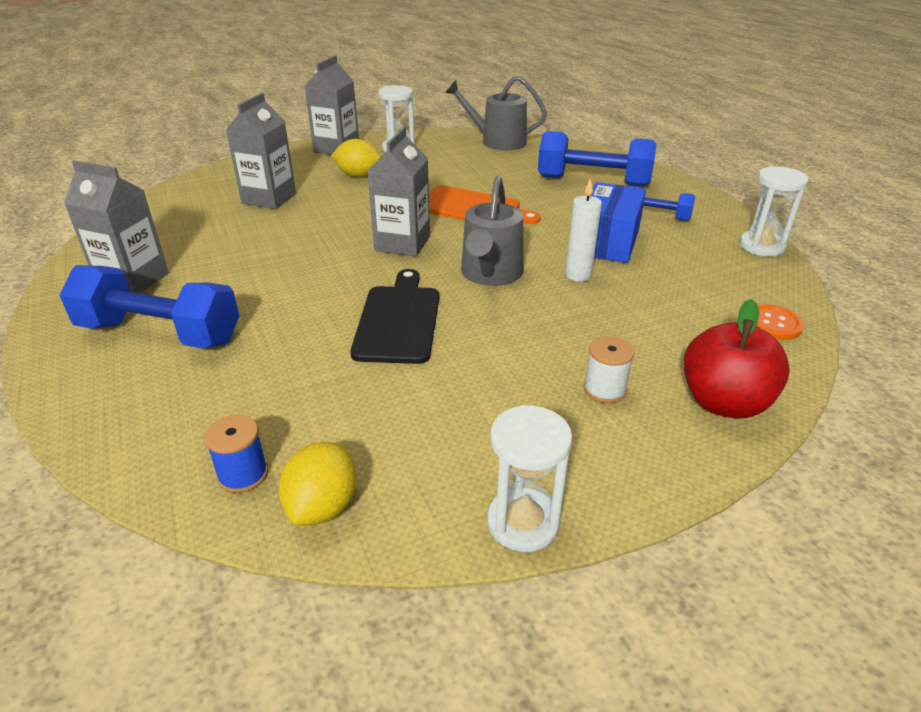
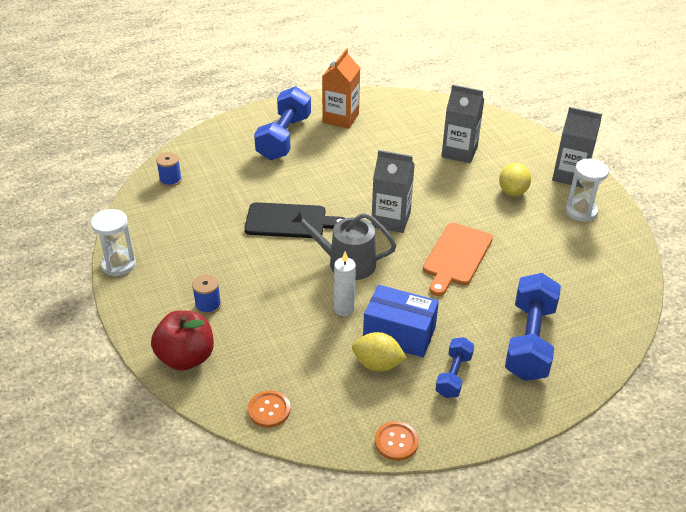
camera: 90 degrees right, 5 degrees up
(133, 280) = (340, 118): grey carton -> orange carton
(323, 506) = (145, 204): yellow lemon -> yellow lemon (377, 364)
(498, 141) = (622, 279): grey watering can -> none
(604, 389) = (208, 305): white spool -> blue spool
(761, 246) = (396, 442): white hourglass -> orange button

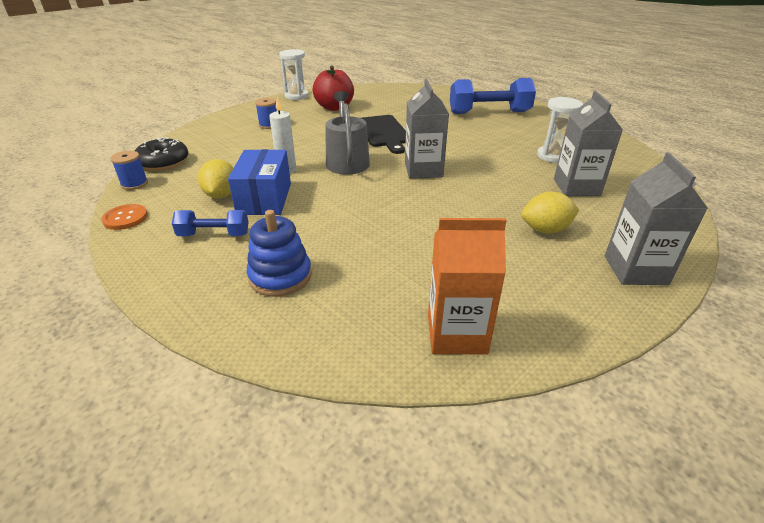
camera: 70 degrees right, 5 degrees down
(170, 180) = (395, 92): blue spool -> blue spool (134, 184)
(186, 358) = (213, 128): red apple -> red apple (334, 107)
(269, 410) = (163, 162): orange button -> black donut
(340, 118) = (547, 126): orange carton -> orange carton (456, 334)
(456, 256) = (395, 211): orange cutting board -> none
(529, 341) = (280, 276): blue dumbbell -> blue stacking toy
(581, 212) = (564, 289): white hourglass -> white hourglass (552, 156)

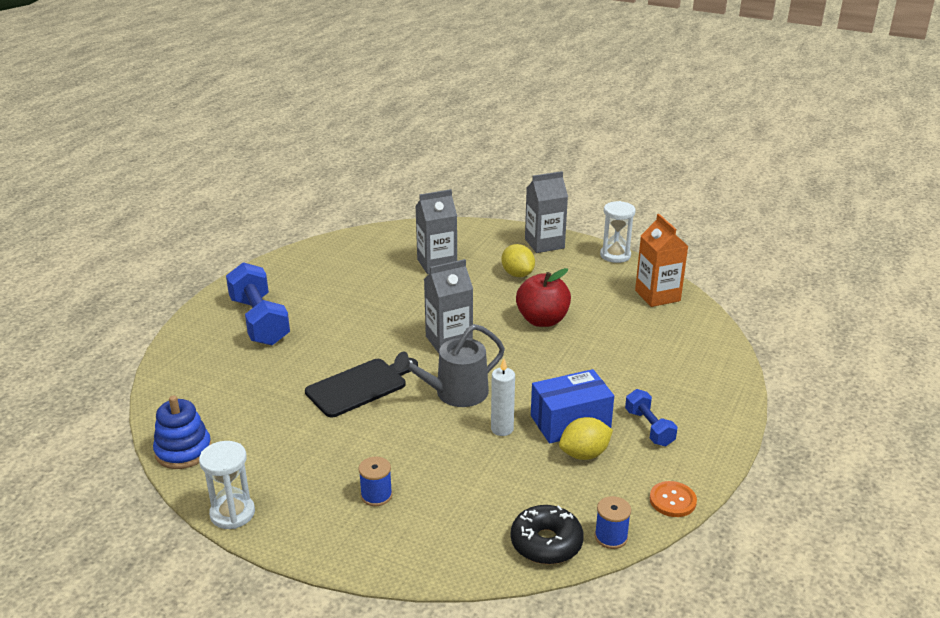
camera: 110 degrees left, 5 degrees down
(280, 276) = (667, 373): blue stacking toy -> blue stacking toy (183, 451)
(334, 107) = (278, 453): red apple -> red apple (542, 320)
(552, 156) = (375, 276): white hourglass -> white hourglass (615, 255)

